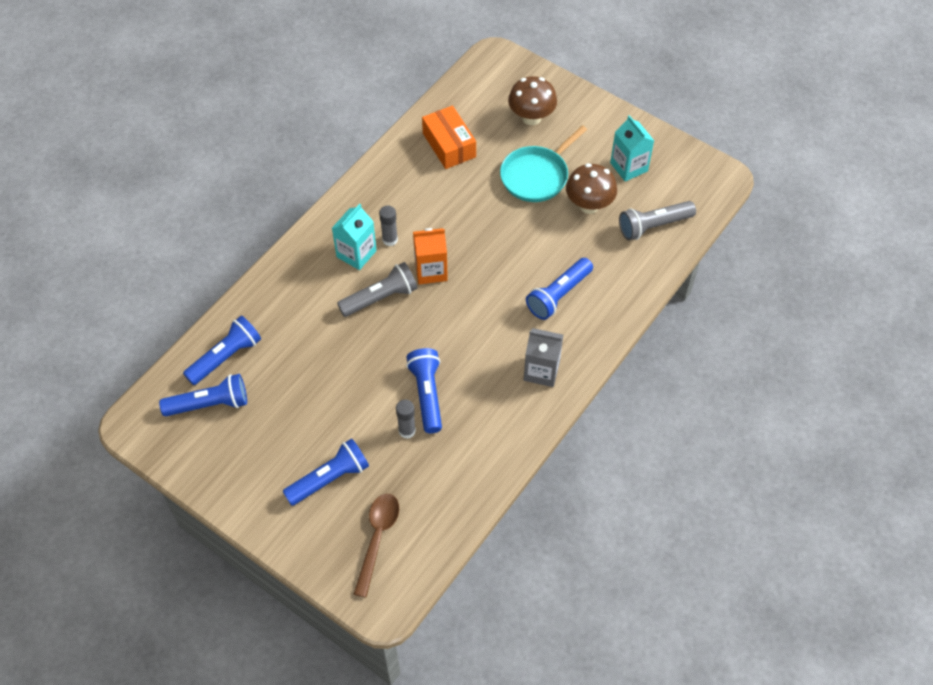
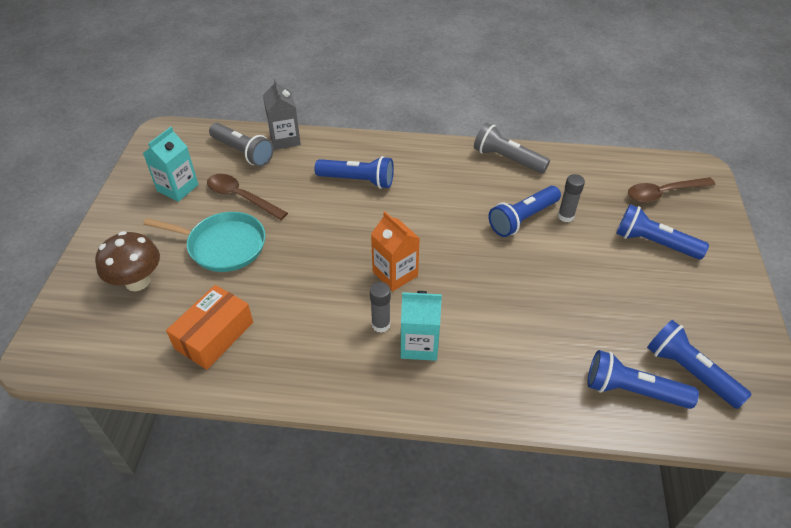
camera: 120 degrees left, 10 degrees down
(380, 298) = (456, 297): grey flashlight -> grey flashlight (507, 159)
(541, 371) = (439, 164): grey carton -> grey carton (285, 139)
(589, 205) = (241, 197): brown mushroom -> brown spoon

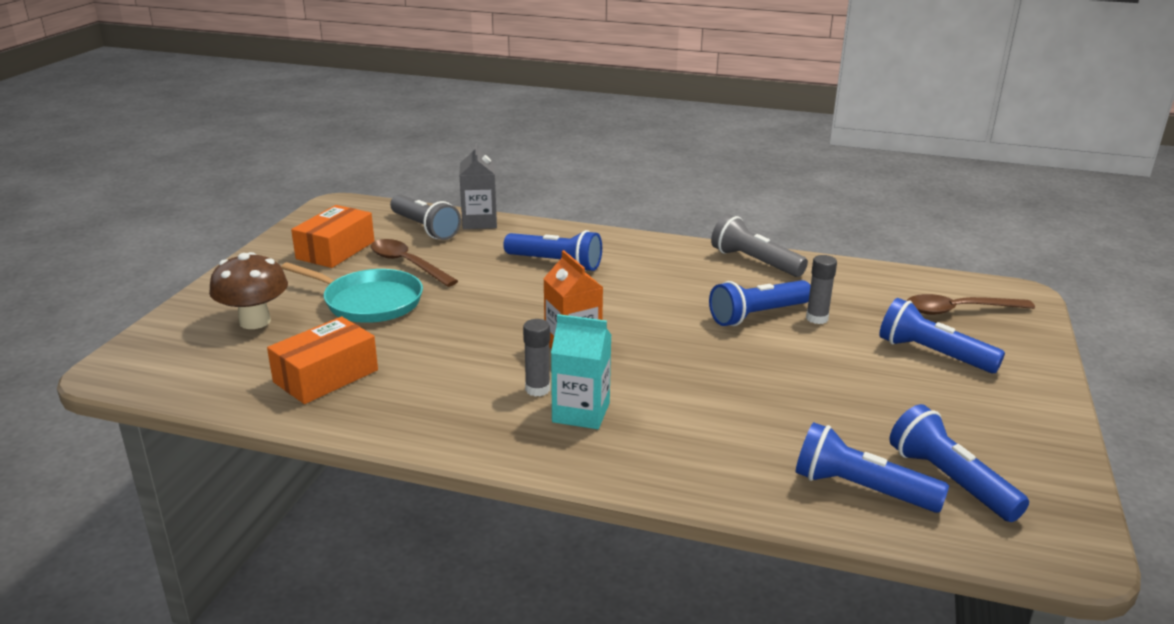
camera: 10 degrees right, 20 degrees down
(178, 188) = (335, 250): turquoise carton -> orange box

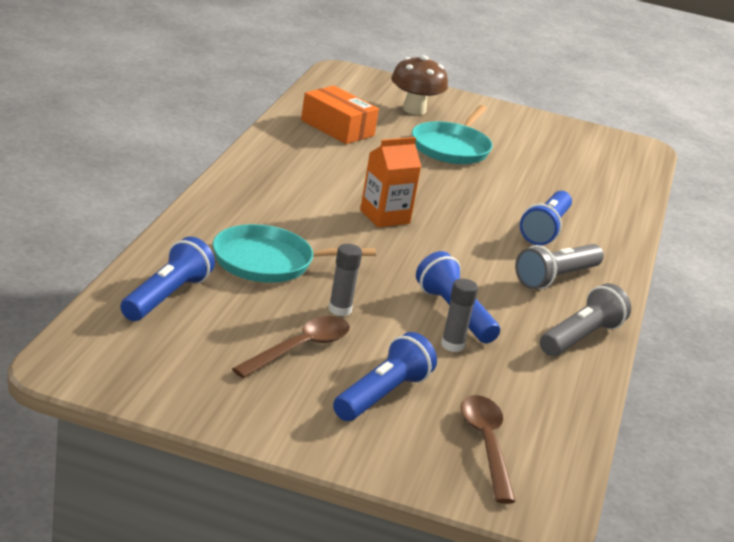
camera: 85 degrees right, 0 degrees up
(335, 250) = (544, 141): orange box -> none
(408, 264) = (524, 166): brown spoon -> brown spoon (300, 349)
(425, 228) = (604, 179): grey flashlight -> grey flashlight (556, 278)
(479, 222) = (629, 204): grey carton -> none
(537, 389) = (318, 195): grey glue stick -> grey glue stick (340, 310)
(581, 412) = (284, 207): turquoise carton -> none
(728, 420) = (268, 262): none -> turquoise pan
(950, 480) = (169, 340): blue flashlight -> none

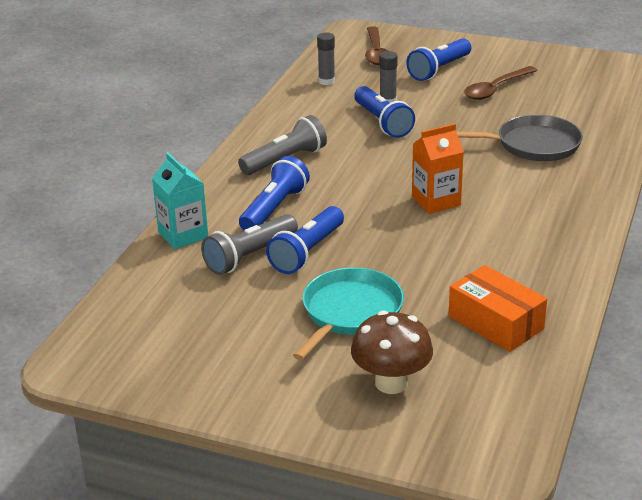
camera: 170 degrees left, 5 degrees up
(166, 297) = (599, 111): blue flashlight -> blue flashlight (307, 252)
(268, 262) = (533, 145): turquoise pan -> grey pan
(340, 310) = (471, 116): grey glue stick -> grey glue stick (326, 81)
(581, 338) = (286, 116): grey flashlight -> grey flashlight (250, 256)
(619, 217) = (183, 235): none -> turquoise carton

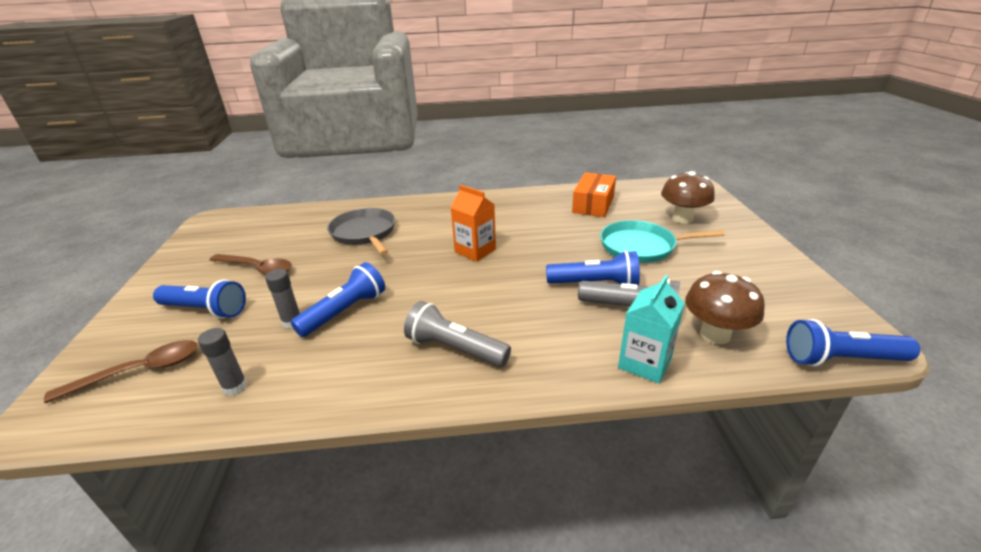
camera: 115 degrees left, 0 degrees up
(173, 285) = (715, 334): none -> brown mushroom
(274, 209) = (549, 323): blue flashlight -> blue flashlight (841, 359)

